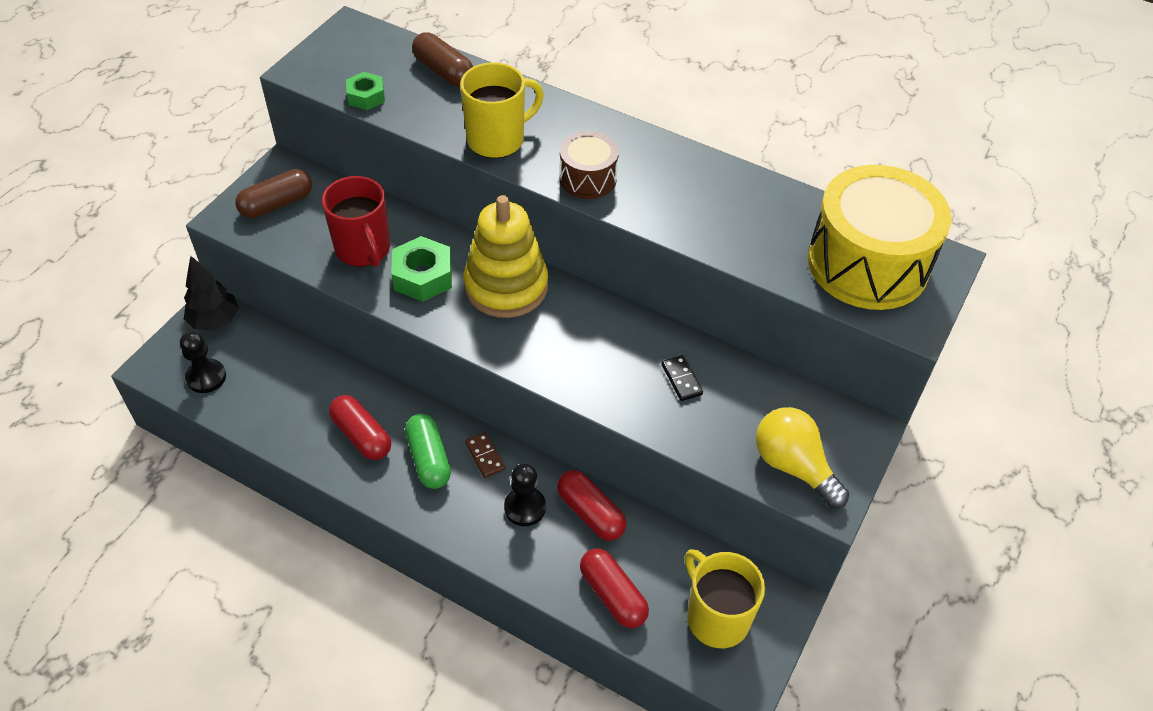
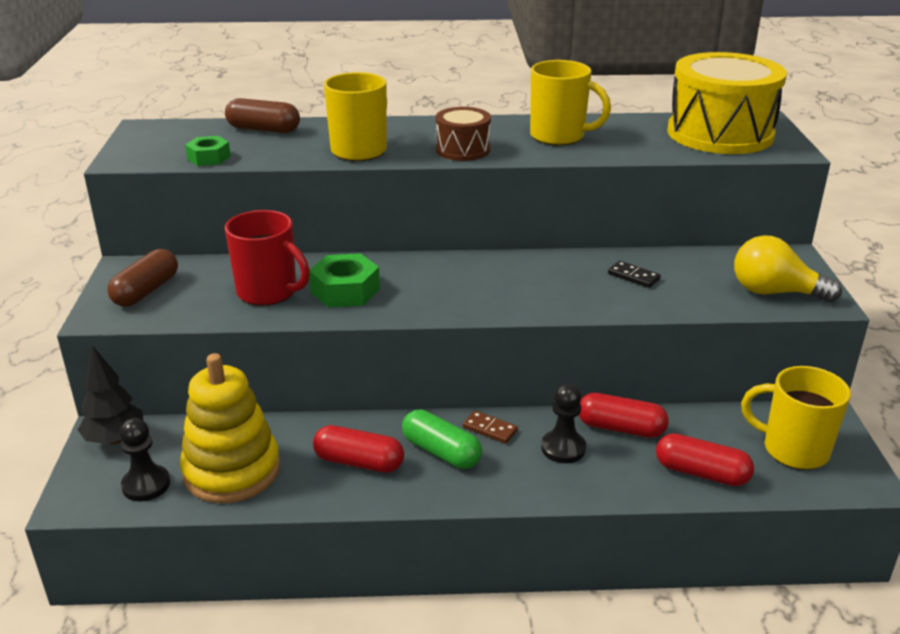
camera: 30 degrees left, 20 degrees down
(506, 286) = (427, 273): yellow stacking toy -> yellow stacking toy (232, 470)
(698, 196) = (559, 136): none -> yellow mug

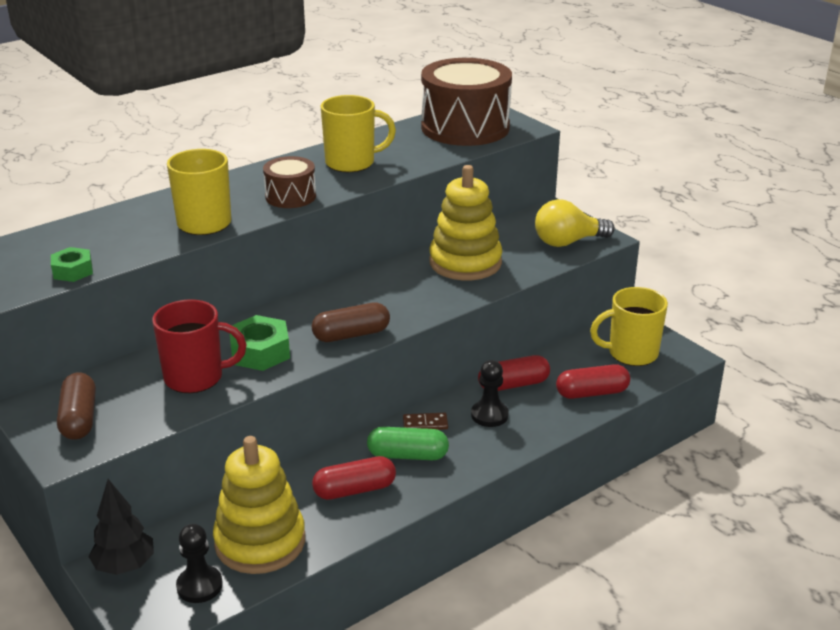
camera: 35 degrees left, 0 degrees up
(263, 129) = (85, 229): brown capsule -> brown capsule (351, 335)
(633, 276) = (465, 263): black domino -> yellow stacking toy
(720, 134) = (465, 127): yellow drum -> brown drum

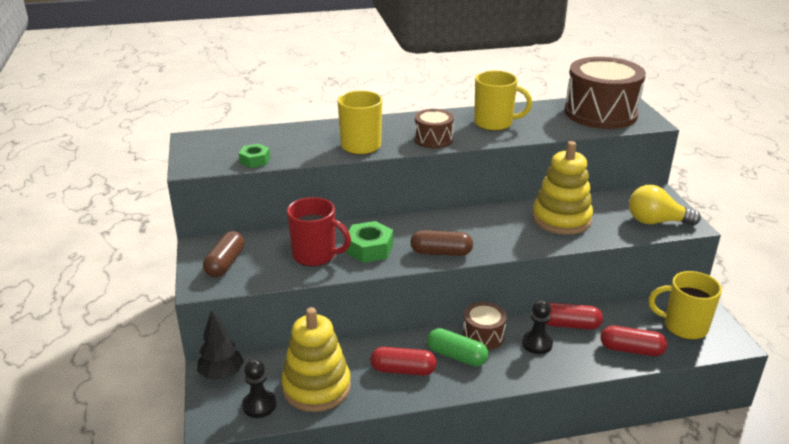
camera: 25 degrees right, 0 degrees up
(425, 424) = (483, 336): brown domino -> brown drum

